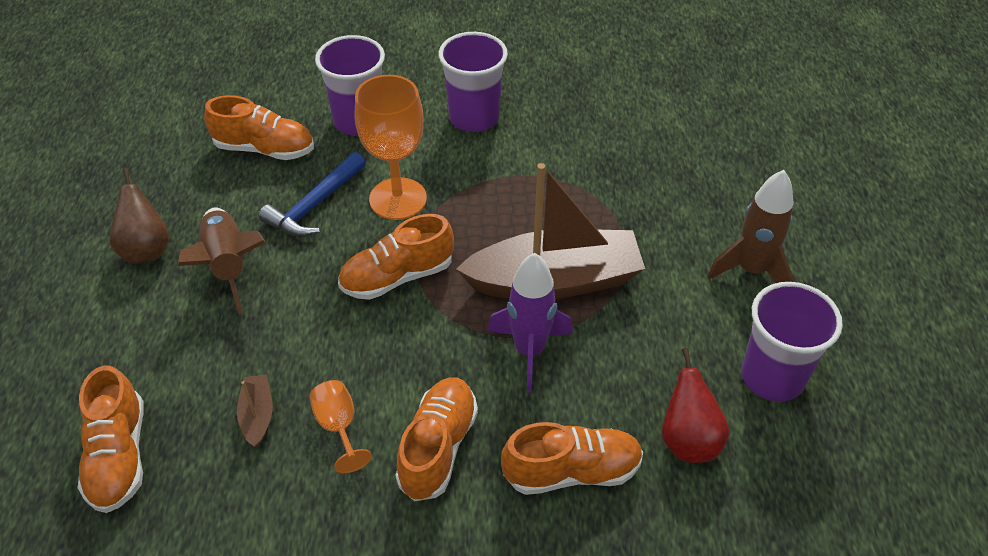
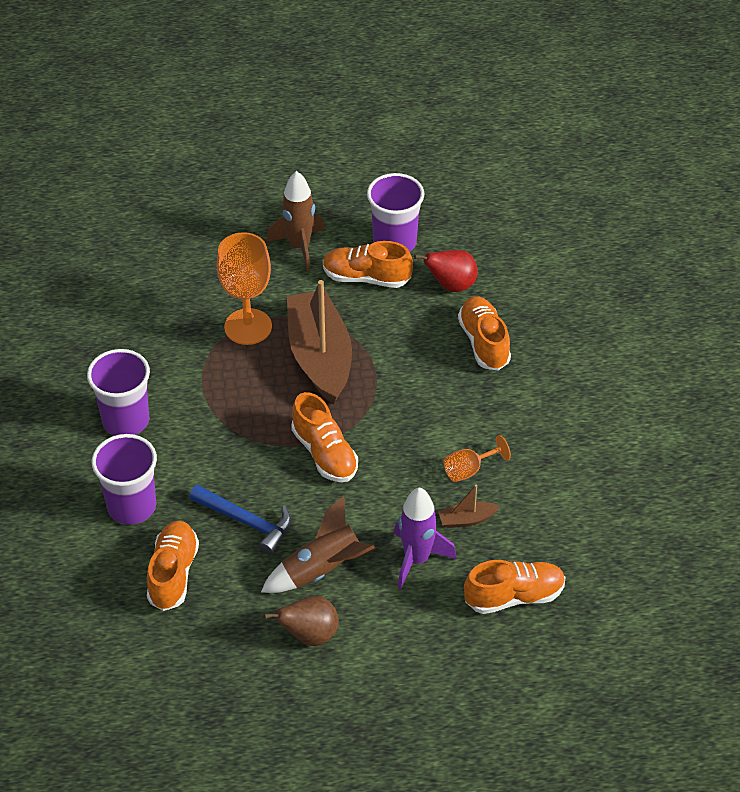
camera: 95 degrees left, 0 degrees up
(398, 199) = (235, 464): orange goblet -> orange goblet (248, 327)
(438, 447) = (477, 412): orange shoe -> orange shoe (366, 278)
(529, 350) = (388, 368): purple rocket -> purple rocket (417, 559)

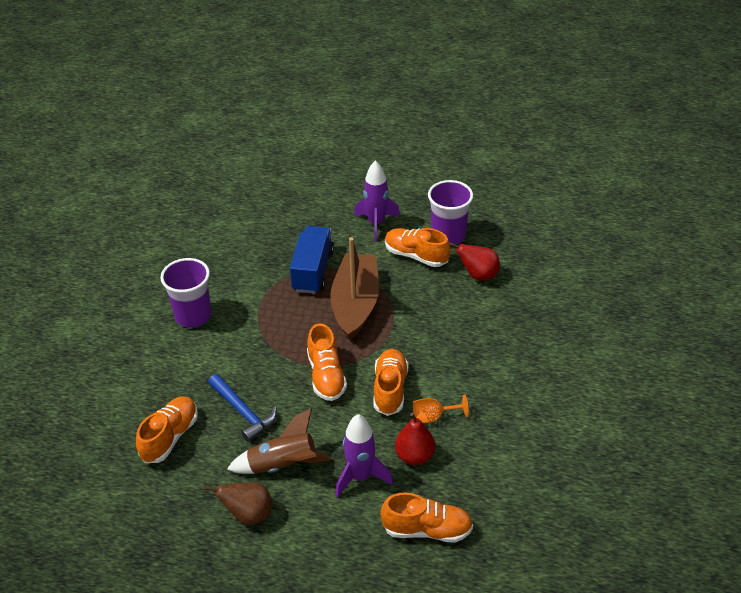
camera: 20 degrees right, 5 degrees down
(131, 506) = (165, 378): purple cup -> none
(248, 327) = (313, 270): orange goblet -> blue truck
(299, 246) = (376, 224): brown rocket -> purple rocket
(467, 519) = (414, 456): brown boat -> red pear
(484, 342) = (486, 322): orange shoe -> orange shoe (390, 389)

